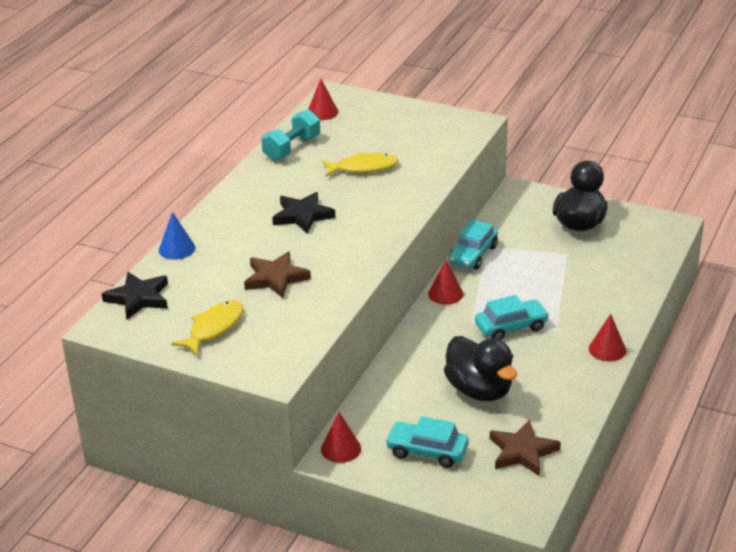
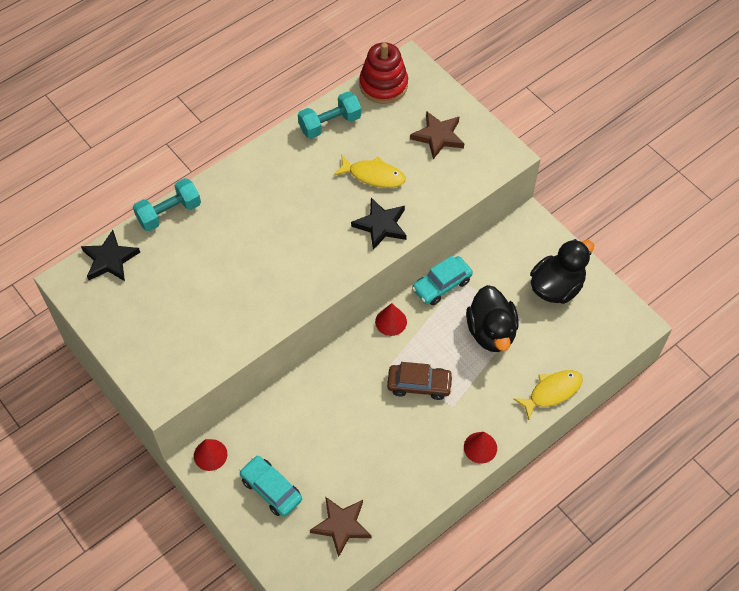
camera: 25 degrees right, 25 degrees up
(177, 249) = (169, 213): blue cone -> turquoise dumbbell
(214, 328) = (145, 321): yellow fish -> yellow fish (552, 392)
(275, 278) = (224, 284): brown star -> brown star (438, 136)
(302, 216) = (288, 216): black star -> black star (381, 225)
(322, 112) = (383, 85): red cone -> red stacking toy
(479, 390) = (350, 444): black duck -> black duck (491, 332)
(511, 327) = (419, 385): turquoise car -> brown car

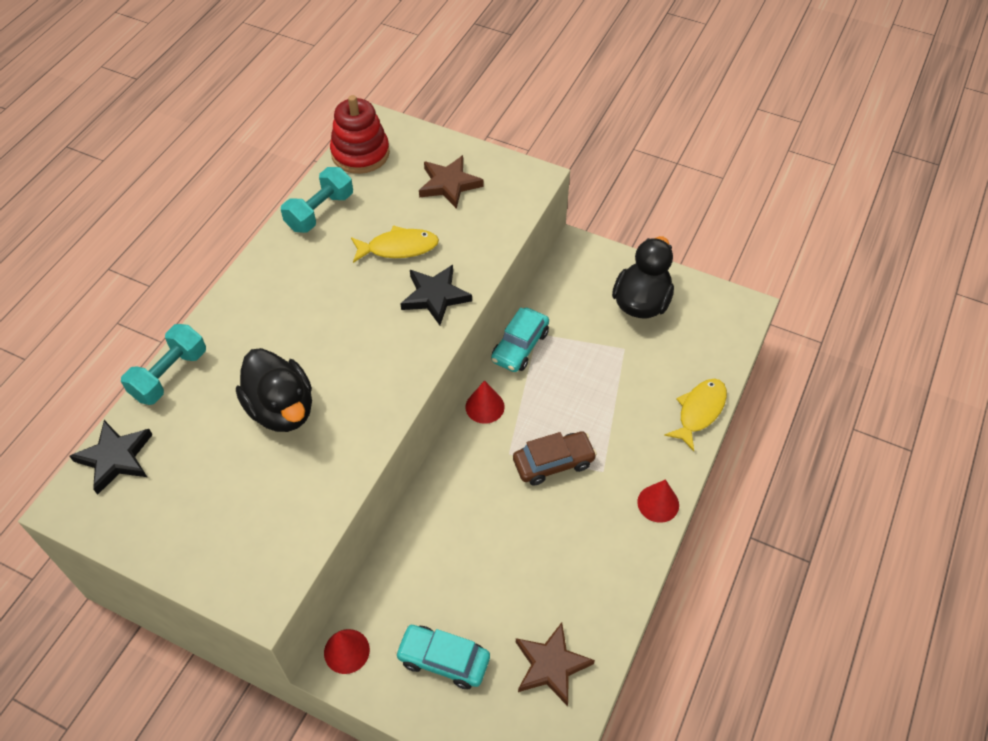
camera: 25 degrees left, 5 degrees down
(491, 332) = (600, 374): black duck -> black duck (281, 409)

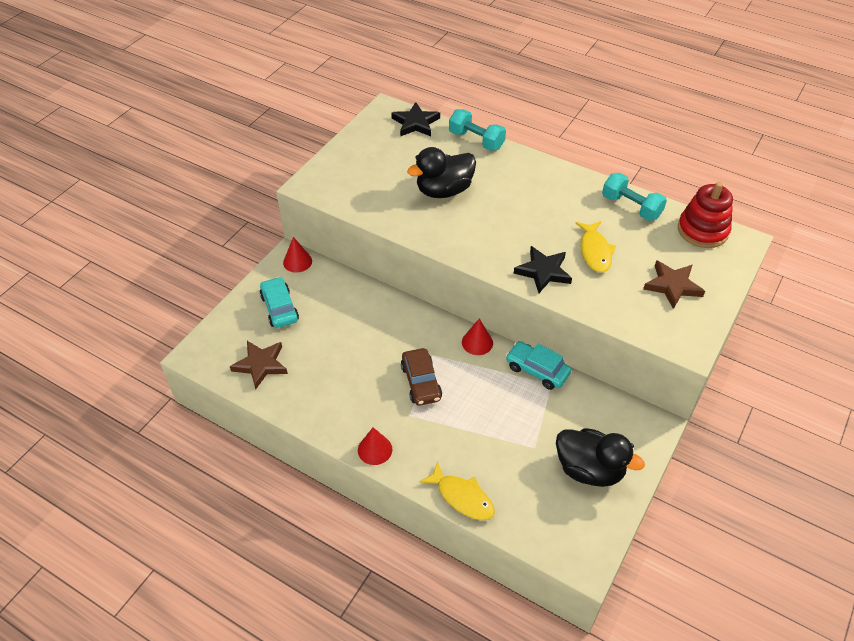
camera: 95 degrees right, 5 degrees down
(443, 660) = (279, 308): turquoise car -> turquoise car turned 45 degrees counterclockwise

